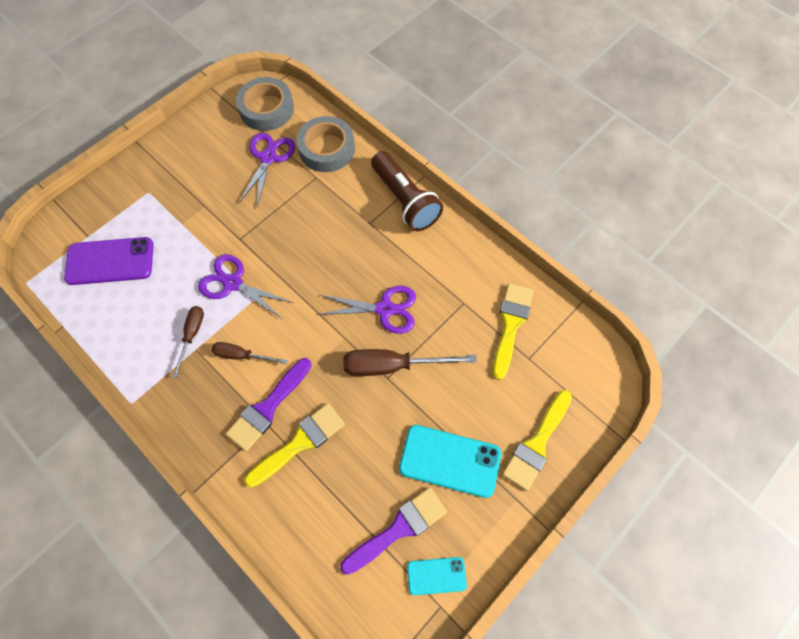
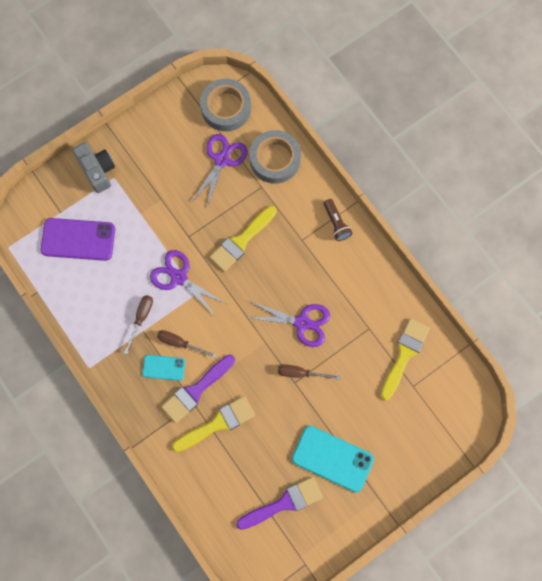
camera: 10 degrees right, 10 degrees up
(129, 188) = (97, 170): none -> grey camera
(392, 365) = (300, 373): brown screwdriver -> brown screwdriver, size x0.59
(405, 200) = (336, 223): brown flashlight -> brown flashlight, size x0.53
(436, 575) = (306, 542): turquoise phone -> turquoise phone (164, 367)
(536, 444) = (403, 457): yellow brush -> yellow brush (241, 241)

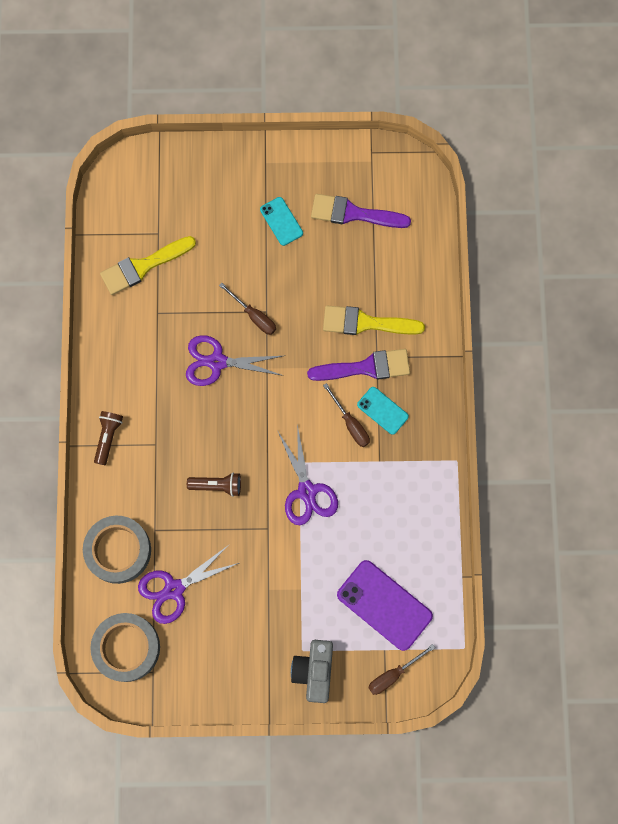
camera: 145 degrees left, 0 degrees up
(141, 318) = (372, 475): brown screwdriver -> brown screwdriver (393, 674)
(241, 241) = (217, 485): yellow brush -> brown flashlight
(302, 323) = (217, 362): purple scissors -> purple scissors turned 45 degrees counterclockwise
(332, 458) = (281, 221): turquoise phone -> turquoise phone, size x0.56

